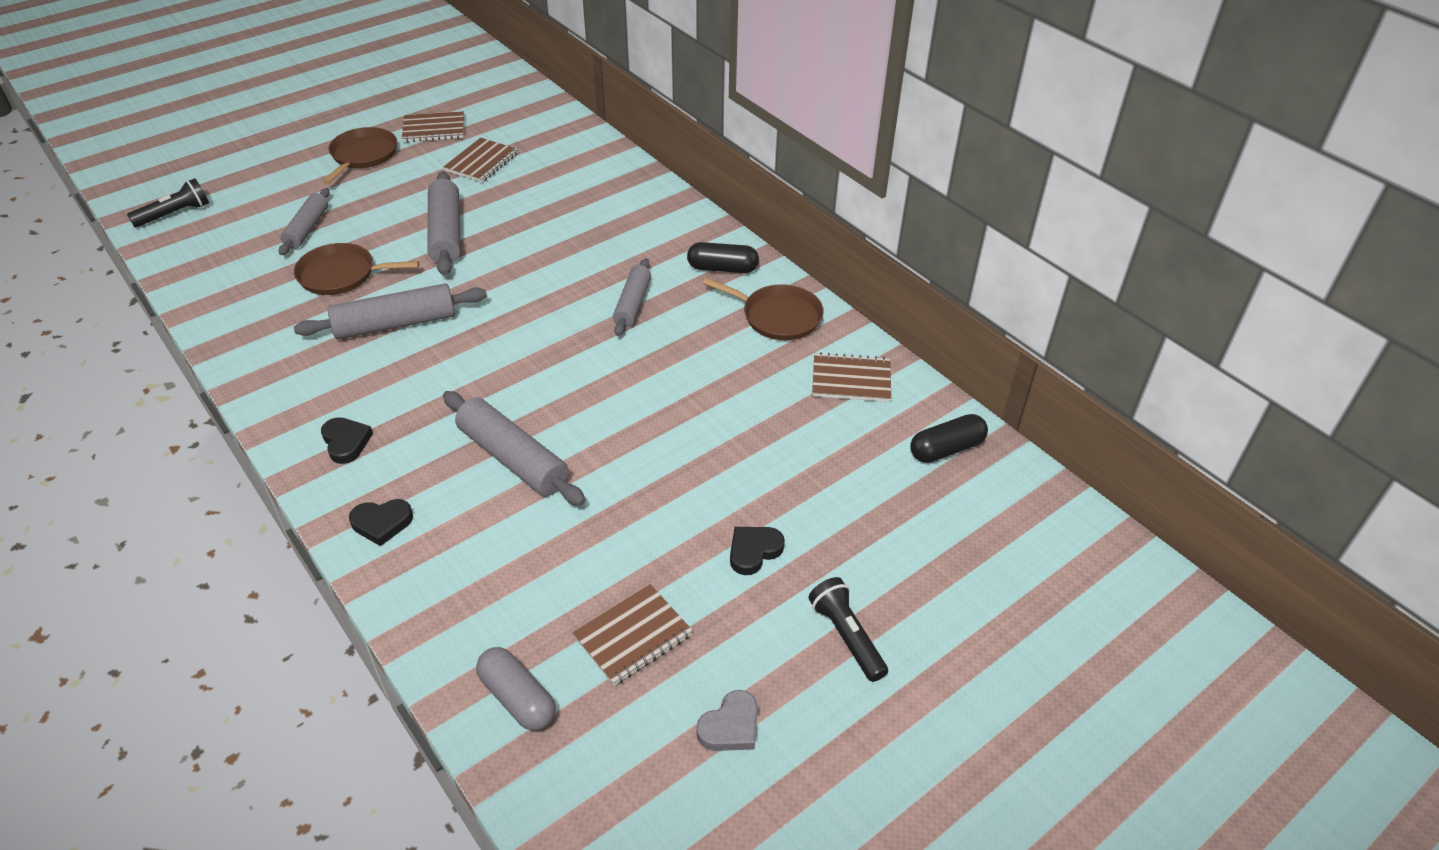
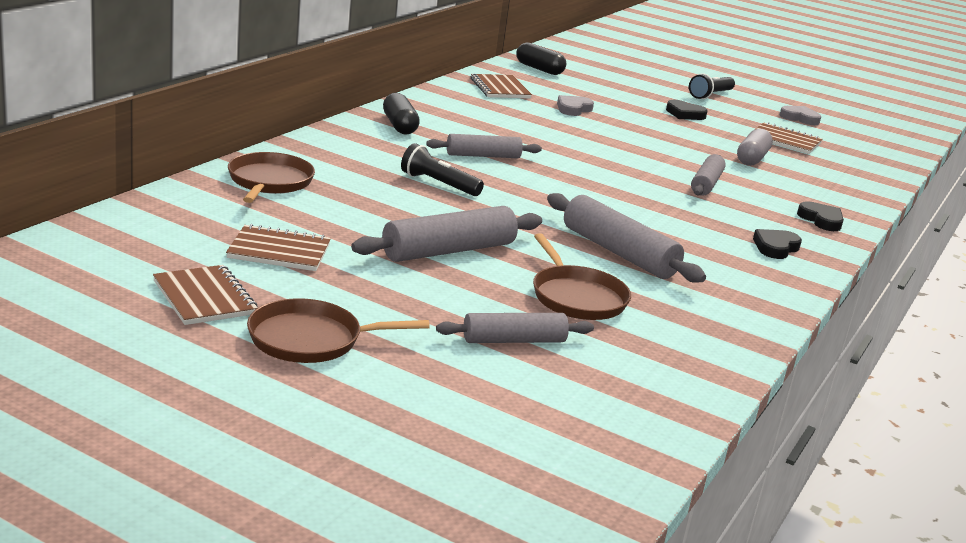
camera: 115 degrees left, 20 degrees down
(175, 214) = (575, 464): black flashlight -> black flashlight (438, 184)
(513, 459) = (706, 184): grey rolling pin -> grey rolling pin, size x0.65
(517, 698) = (864, 165): grey capsule -> grey capsule (752, 158)
(774, 427) = (573, 109): none -> grey heart
(778, 316) = (448, 107): brown pan -> brown pan (269, 182)

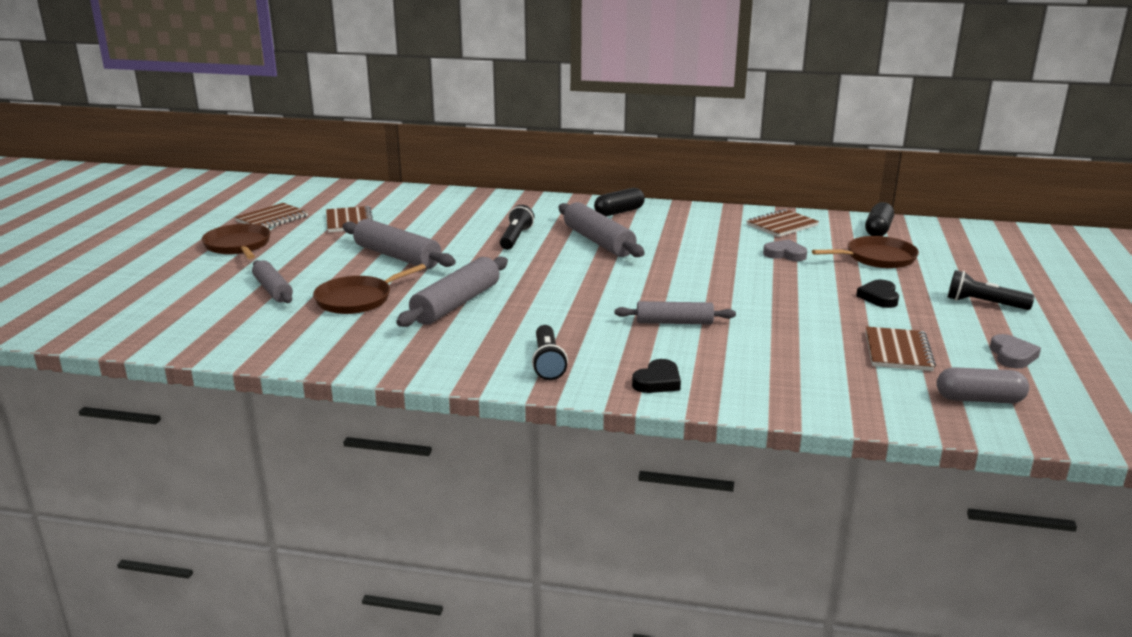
camera: 75 degrees right, 0 degrees up
(269, 182) = (453, 202): brown pan -> brown pan (877, 258)
(483, 156) = (598, 241): grey rolling pin -> grey rolling pin, size x1.53
(752, 158) = (795, 338): grey capsule -> grey capsule (979, 399)
(775, 247) = (547, 362): black heart -> black flashlight

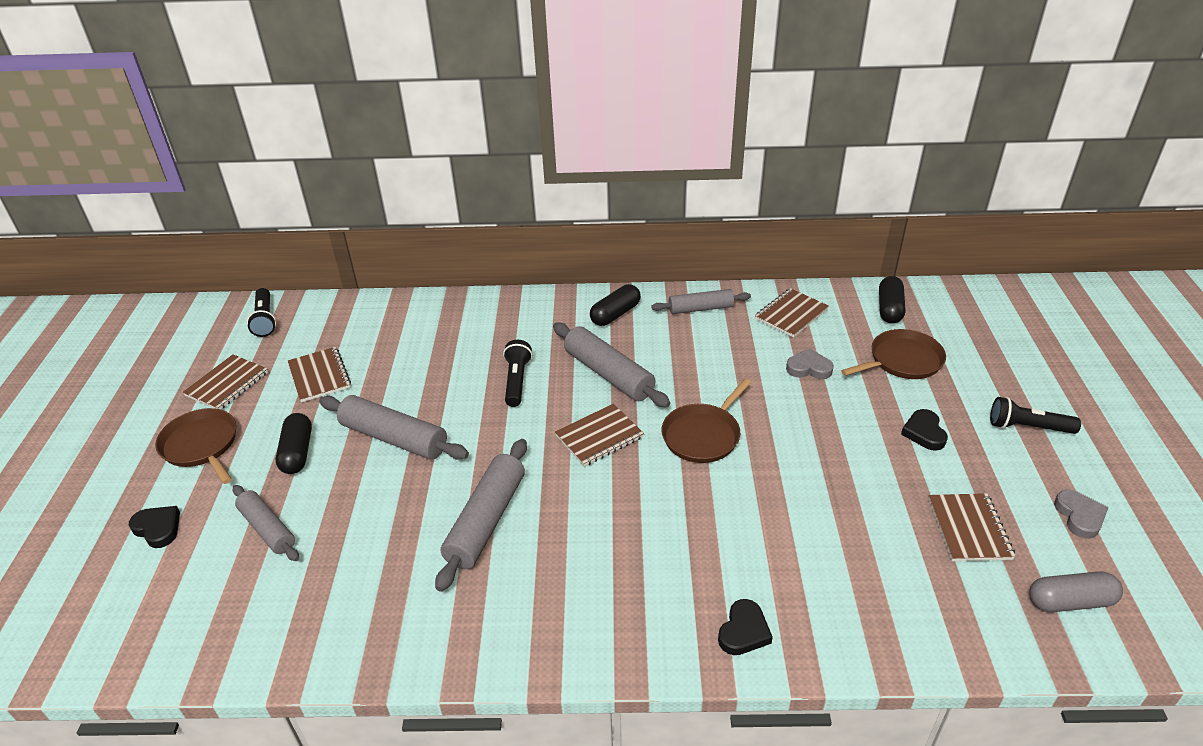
camera: 10 degrees left, 15 degrees up
(186, 281) = (158, 528): none -> black heart
(314, 256) = (297, 452): none -> black capsule
(357, 299) = (371, 531): brown pan -> brown pan (703, 435)
(547, 362) = (617, 617): black flashlight -> black flashlight (265, 320)
(575, 272) = (599, 437): none -> brown notebook
(674, 322) = (730, 516): grey rolling pin -> grey rolling pin (700, 309)

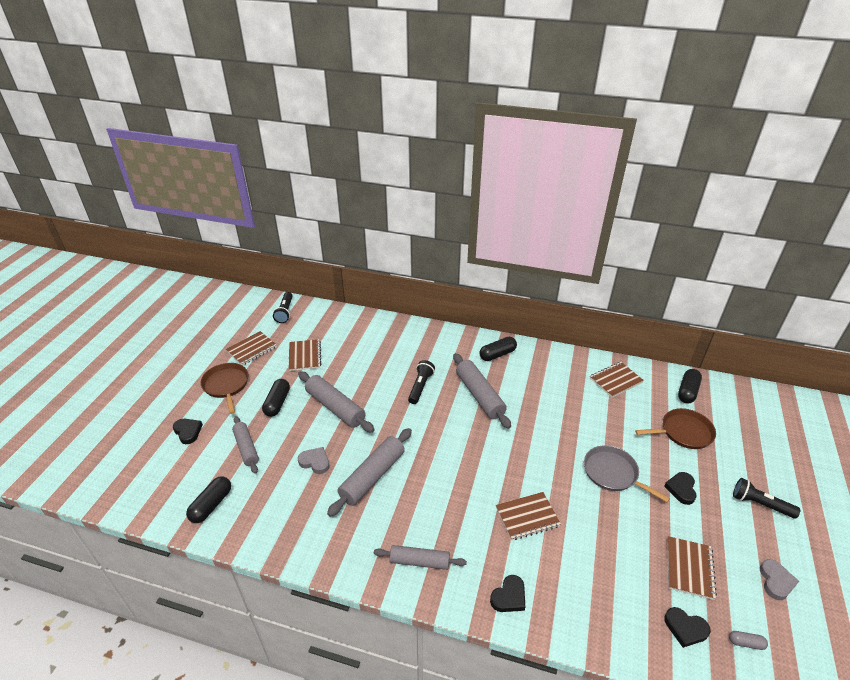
camera: 15 degrees right, 0 degrees up
(236, 626) = (211, 505): none -> black capsule
(599, 437) = (460, 437): brown notebook -> brown notebook (527, 517)
(700, 309) = (555, 363): grey rolling pin -> grey rolling pin (419, 561)
(703, 435) = (527, 453): brown pan -> none
(809, 368) = (615, 422): grey heart -> grey heart (315, 462)
(829, 434) = (613, 473): none -> grey pan
(990, 605) = (685, 628): none -> black heart
(1070, 602) = (746, 643): grey capsule -> grey capsule, size x0.55

